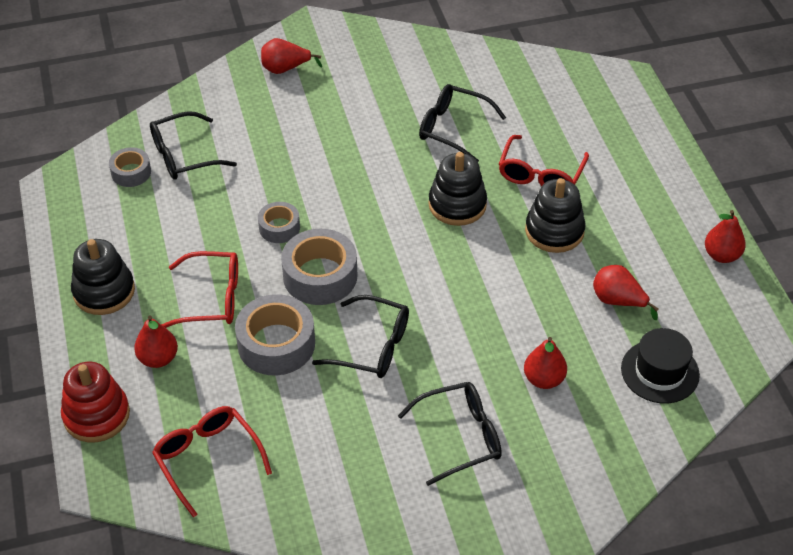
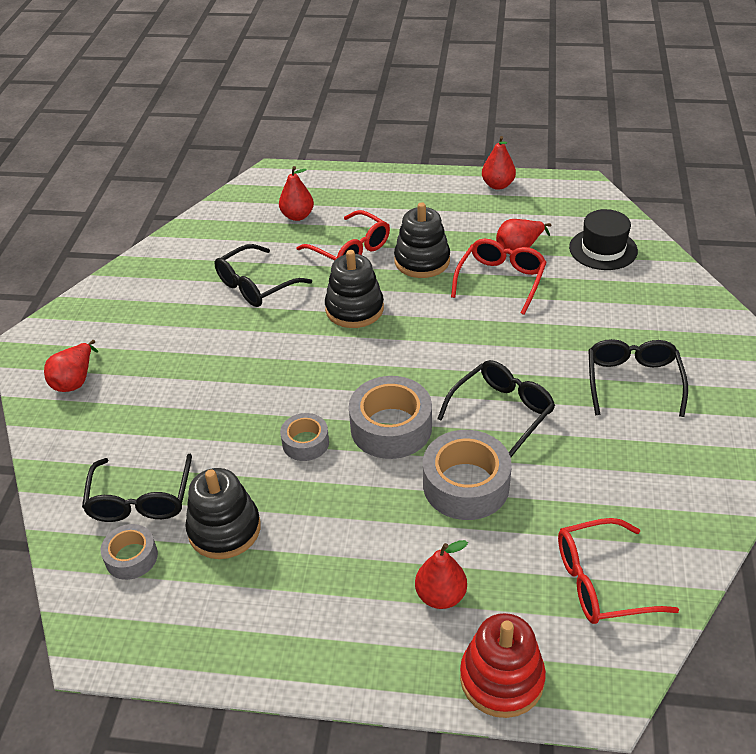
camera: 65 degrees left, 5 degrees down
(104, 291) = (310, 628): black stacking toy -> black stacking toy (224, 529)
(212, 298) = (376, 524): red glasses -> red glasses (501, 280)
(543, 379) = (586, 313): red pear -> red pear (297, 216)

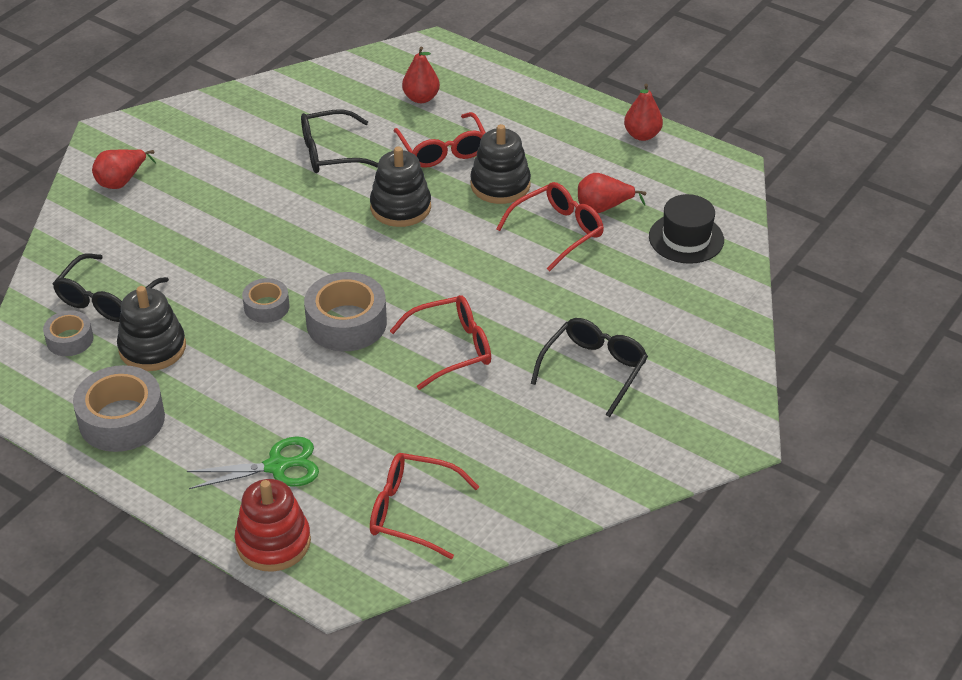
camera: 25 degrees right, 0 degrees up
(440, 596) = (277, 466): red pear -> green scissors
(466, 485) = (369, 394): grey tape -> grey tape (122, 419)
(502, 412) = (452, 348): black glasses -> red glasses

